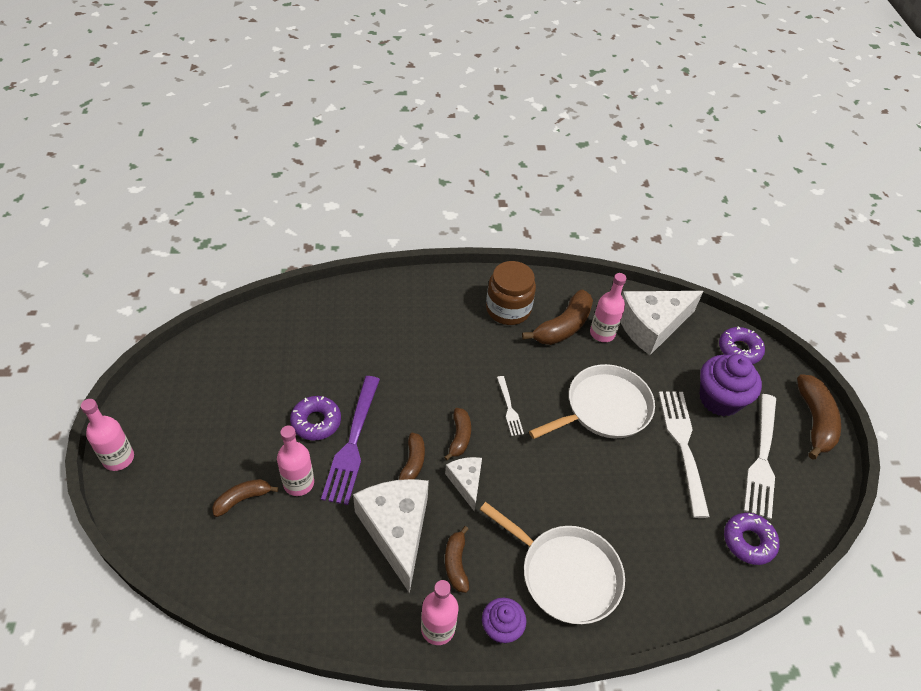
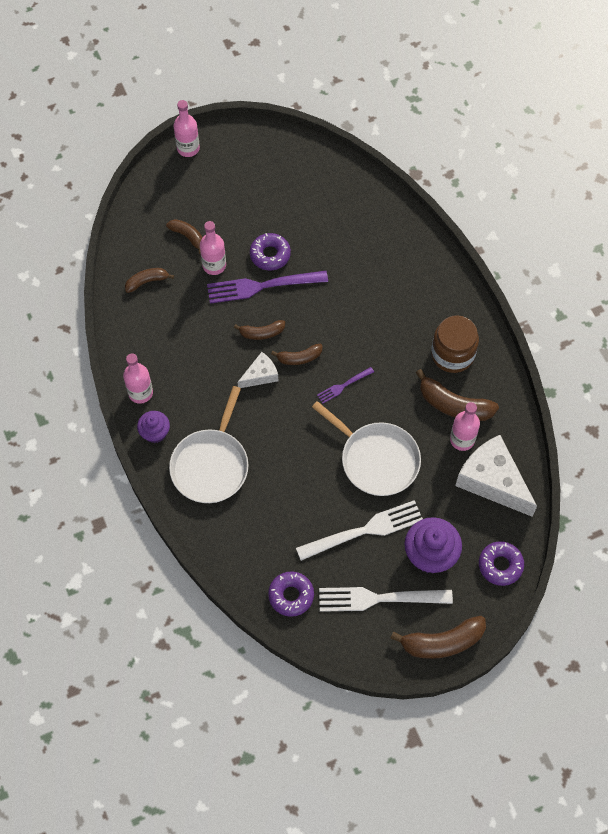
camera: 75 degrees right, 15 degrees up
(396, 530) = (202, 342): white cheese -> none
(456, 563) = (192, 389): brown banana -> brown banana (147, 281)
(509, 408) = (343, 386): white fork -> purple fork

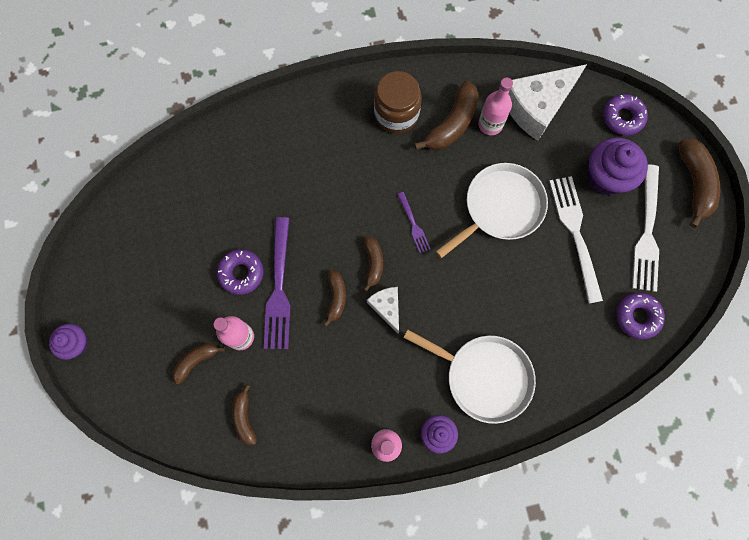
camera: 80 degrees left, 10 degrees up
(188, 148) = (77, 343): pink bottle -> purple cupcake

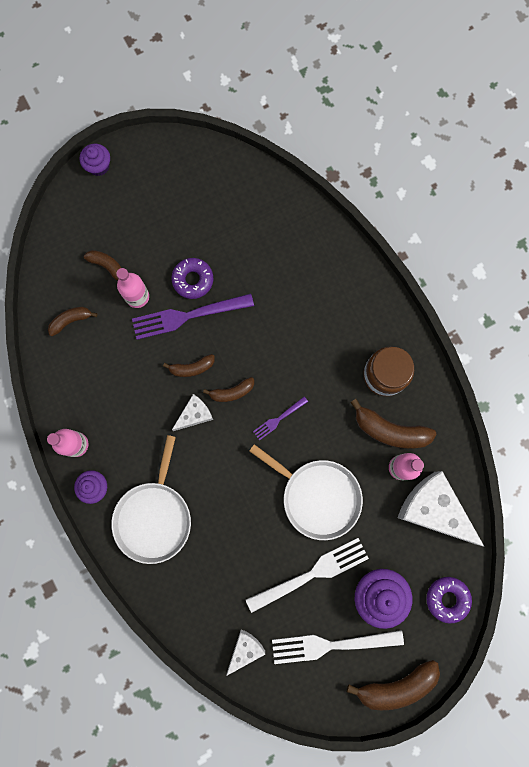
camera: 75 degrees right, 5 degrees up
(637, 316) = (245, 649): purple donut -> white cheese

